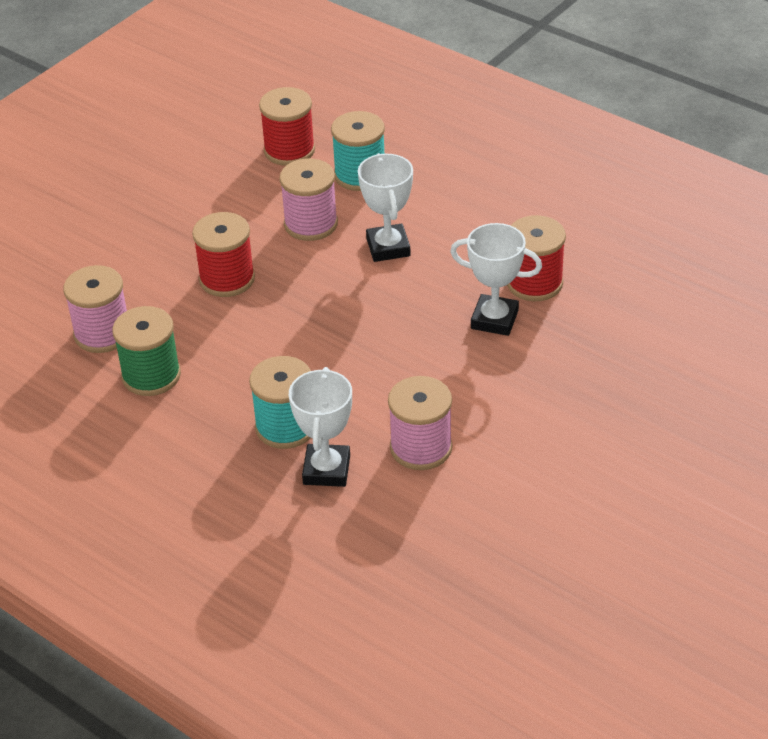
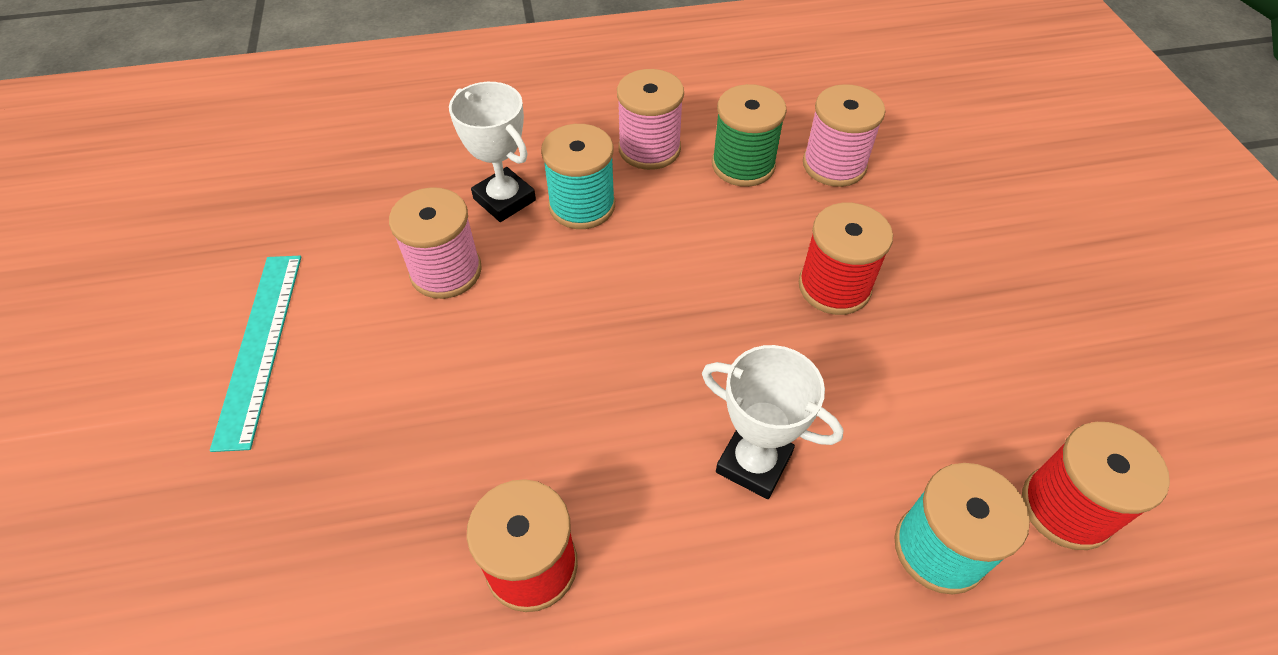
camera: 130 degrees right, 10 degrees up
(311, 224) = (871, 419): pink spool -> pink spool (649, 149)
(494, 319) = (523, 466): white trophy -> none
(577, 483) = (260, 345): none -> turquoise ruler

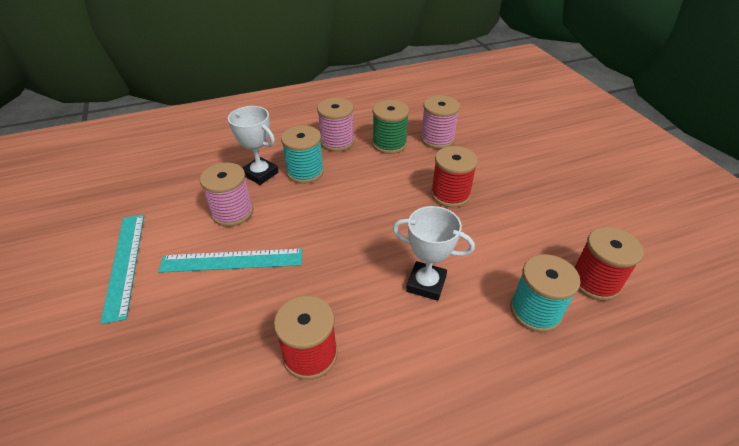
camera: 10 degrees left, 10 degrees down
(431, 366) = (232, 260): none -> turquoise ruler

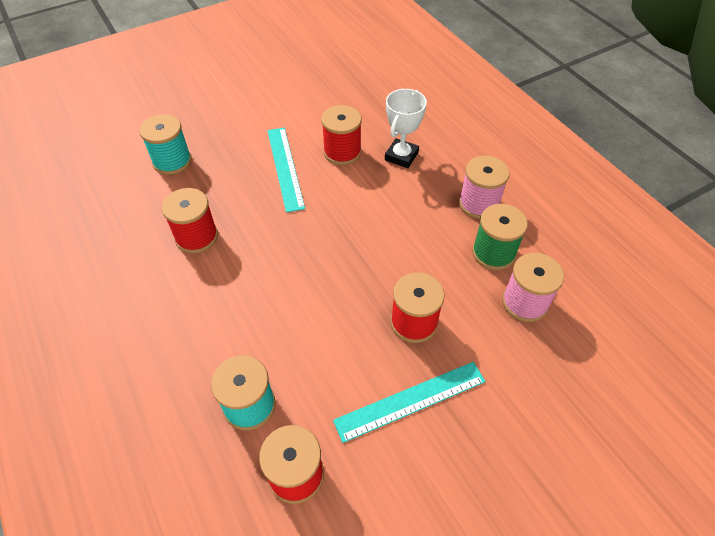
camera: 80 degrees right, 10 degrees up
(125, 263) = (274, 111): turquoise ruler -> turquoise ruler (410, 401)
(232, 212) = (342, 152): pink spool -> red spool
(305, 172) = (415, 188): turquoise spool -> turquoise spool (172, 161)
(426, 284) = (275, 308): white trophy -> none

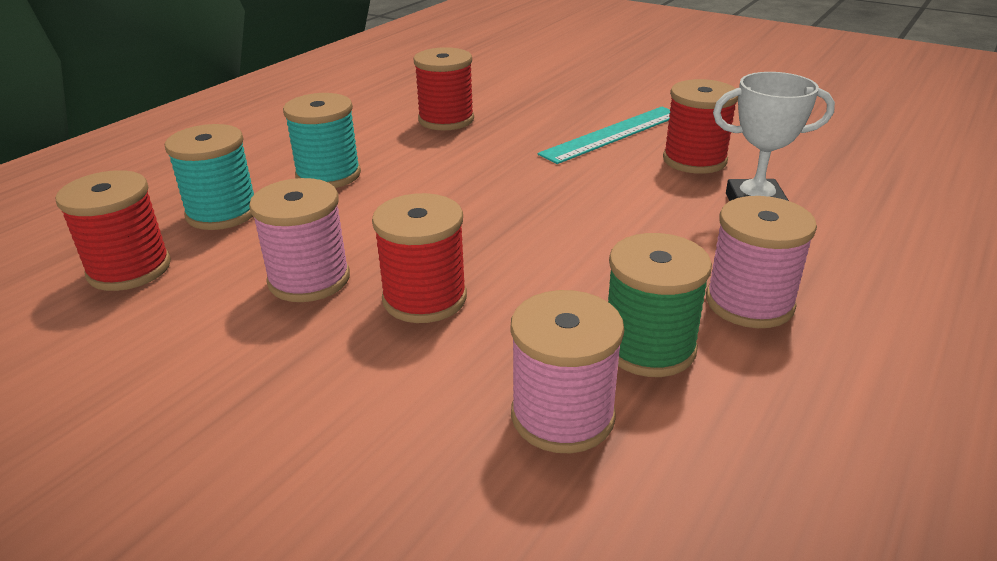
camera: 65 degrees right, 20 degrees down
(172, 161) = (542, 79): turquoise spool -> turquoise spool (328, 175)
(366, 372) = (309, 279): none -> pink spool
(410, 401) = (274, 331): turquoise ruler -> none

